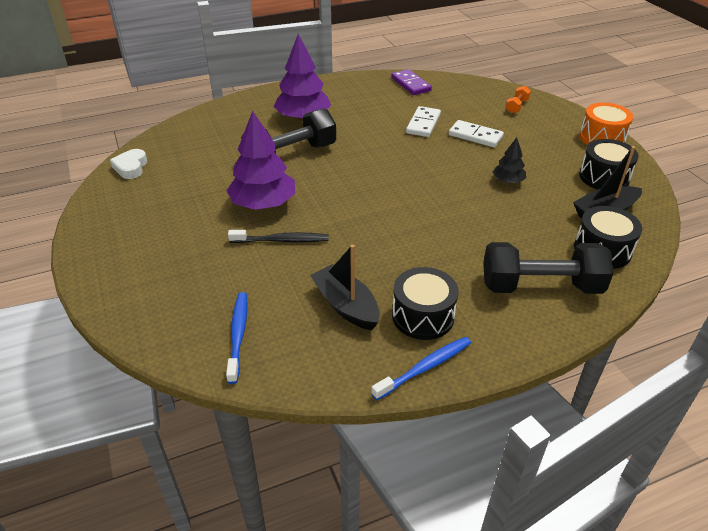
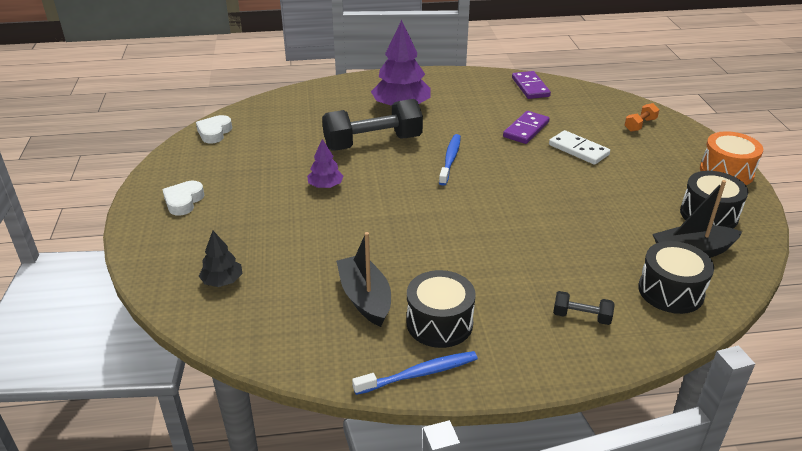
camera: 15 degrees right, 5 degrees down
(128, 241) = (183, 201): none -> white heart
(238, 335) = (249, 306): blue toothbrush -> blue toothbrush (450, 159)
(263, 204) = (325, 186): purple tree -> purple tree, size x0.51
(281, 240) = (328, 224): black toothbrush -> none
(423, 124) = (526, 130): white domino -> purple domino
(508, 181) = (594, 202): black tree -> black tree (222, 281)
(540, 286) = (581, 317): black dumbbell -> black dumbbell, size x0.44

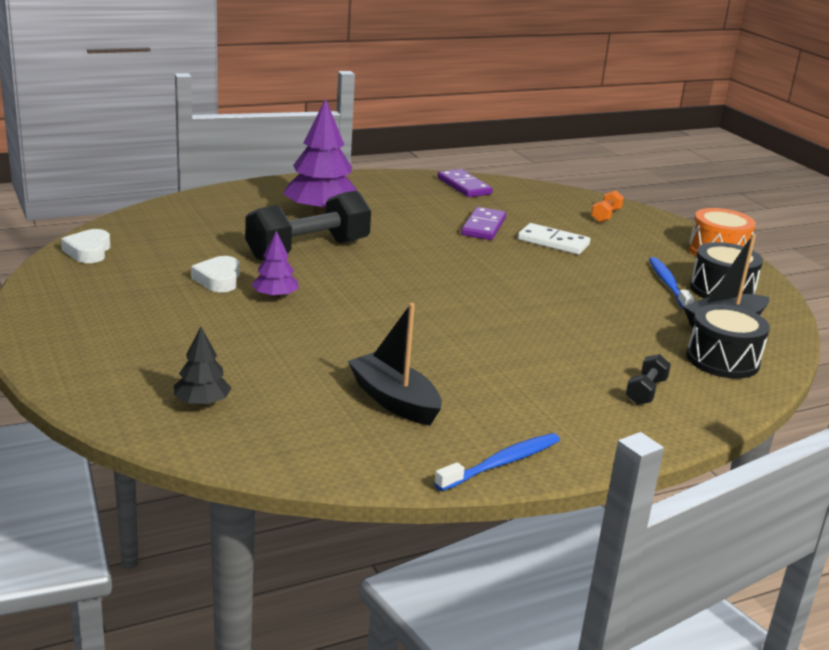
camera: 20 degrees left, 10 degrees down
(183, 201) = (93, 326): white heart -> white heart (218, 279)
(439, 323) = (496, 414): black drum -> none
(450, 159) = (413, 260): blue toothbrush -> blue toothbrush (668, 284)
(581, 317) = (646, 392): black dumbbell -> black dumbbell turned 60 degrees counterclockwise

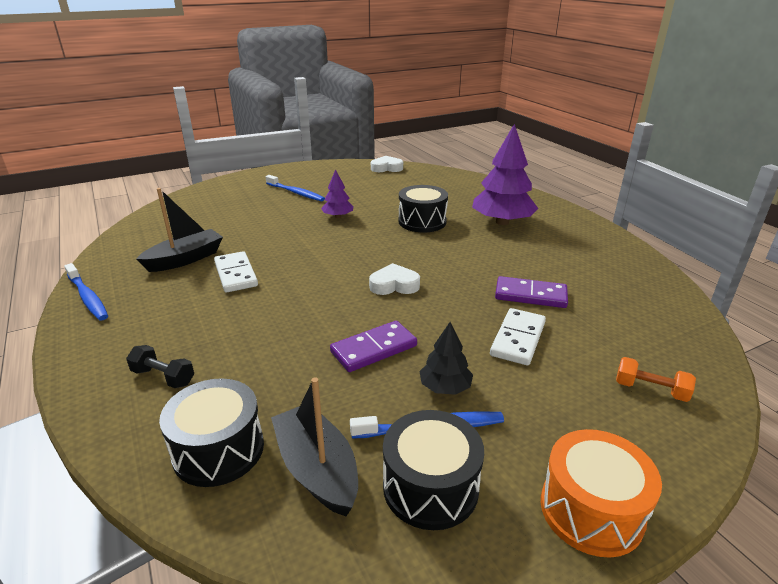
camera: 90 degrees right, 5 degrees up
(165, 323) = (296, 193): none -> blue toothbrush
(202, 402) = (200, 208): black tree -> black tree (445, 387)
(218, 279) = (359, 200): white heart -> white heart (394, 285)
(308, 250) = (422, 221): black dumbbell -> black drum
(440, 363) = (235, 274): none -> white domino
(464, 186) = (644, 285): purple domino -> purple domino (374, 349)

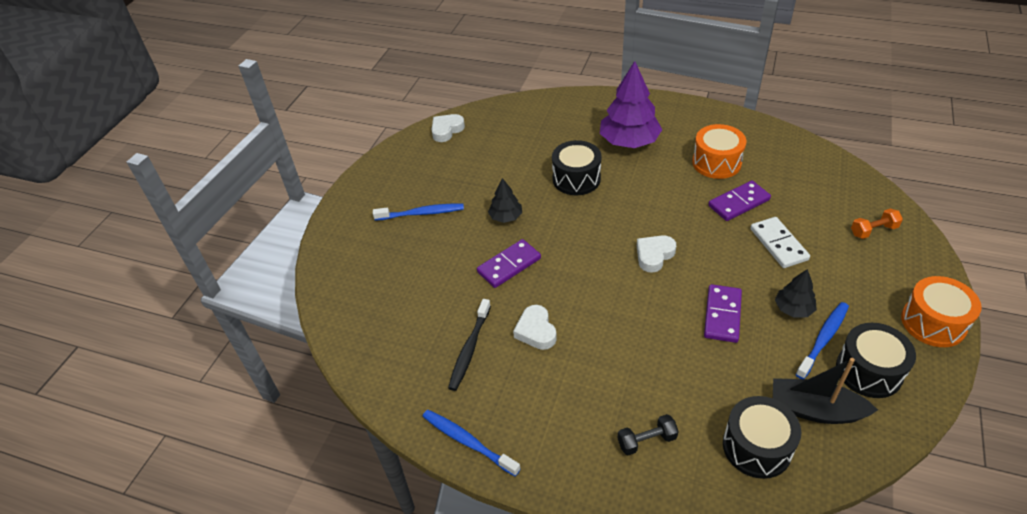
camera: 40 degrees left, 15 degrees up
(87, 297) = (468, 442): blue toothbrush -> blue toothbrush turned 150 degrees counterclockwise
(185, 259) = (469, 349): black boat -> black toothbrush
(235, 274) = (536, 331): white domino -> white heart
(290, 237) = (509, 265): none -> purple domino
(338, 216) = (506, 217): purple tree -> black tree
(557, 264) = (716, 162): none -> orange drum

